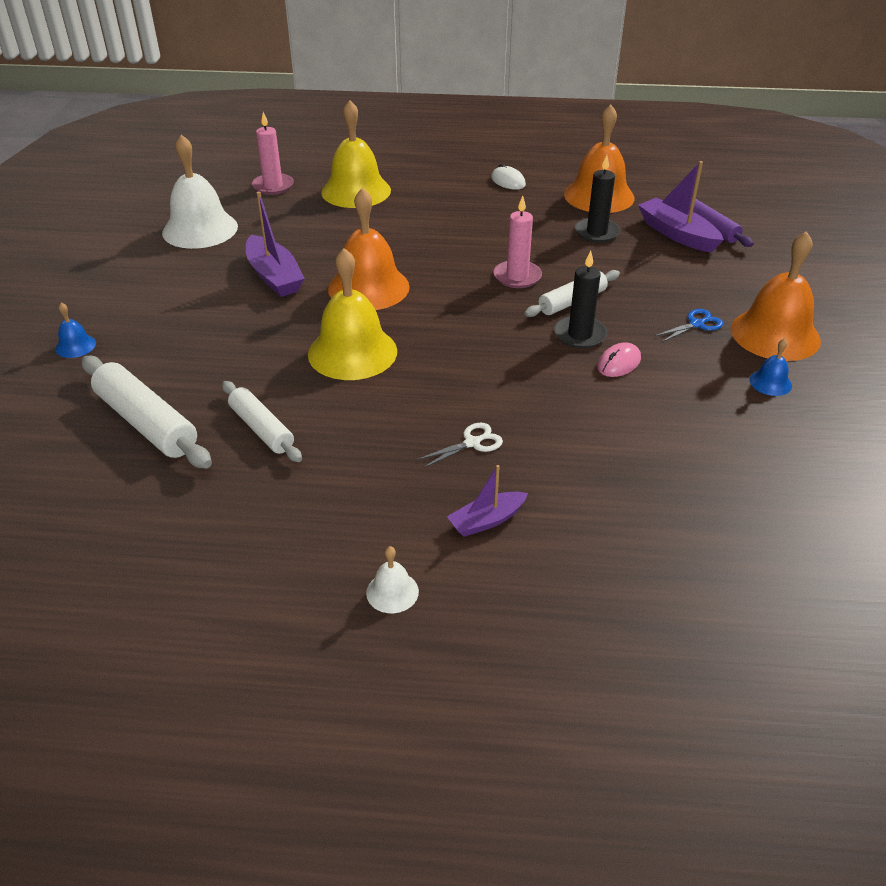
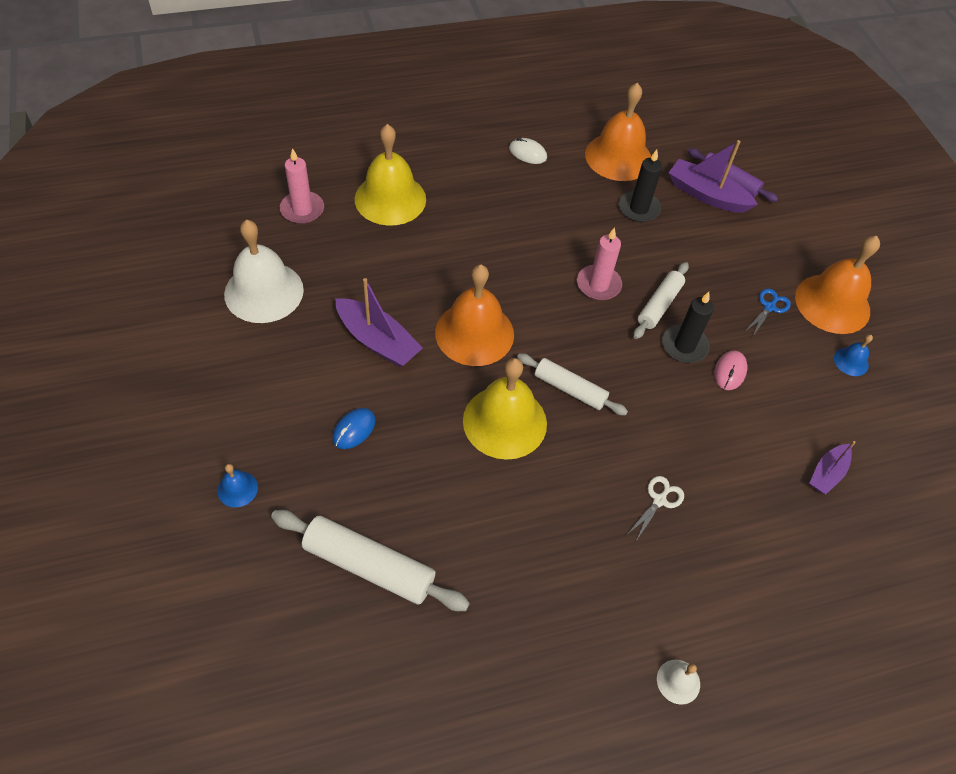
camera: 25 degrees left, 15 degrees up
(207, 329) = (354, 429): none -> blue mouse
(262, 429) = (477, 540): white rolling pin -> white rolling pin (570, 389)
(486, 521) = (711, 582): purple boat -> purple boat (827, 473)

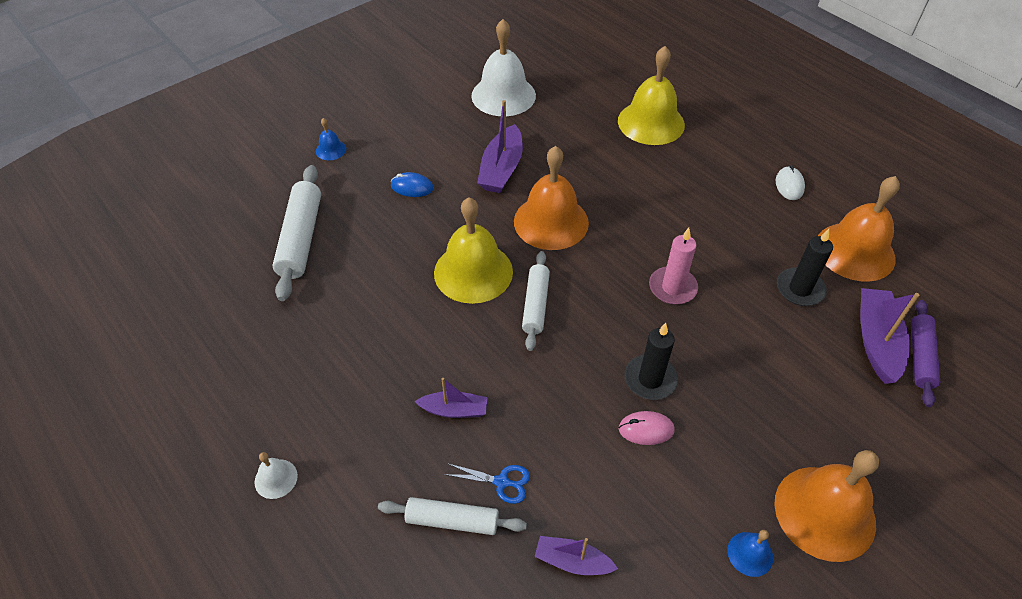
camera: 70 degrees right, 5 degrees down
(302, 209) = (596, 83): pink candle -> none
(659, 305) = (686, 343): white rolling pin -> white rolling pin (452, 521)
(659, 500) = (454, 410): white scissors -> purple boat
(769, 307) = (764, 445): blue scissors -> blue scissors (501, 482)

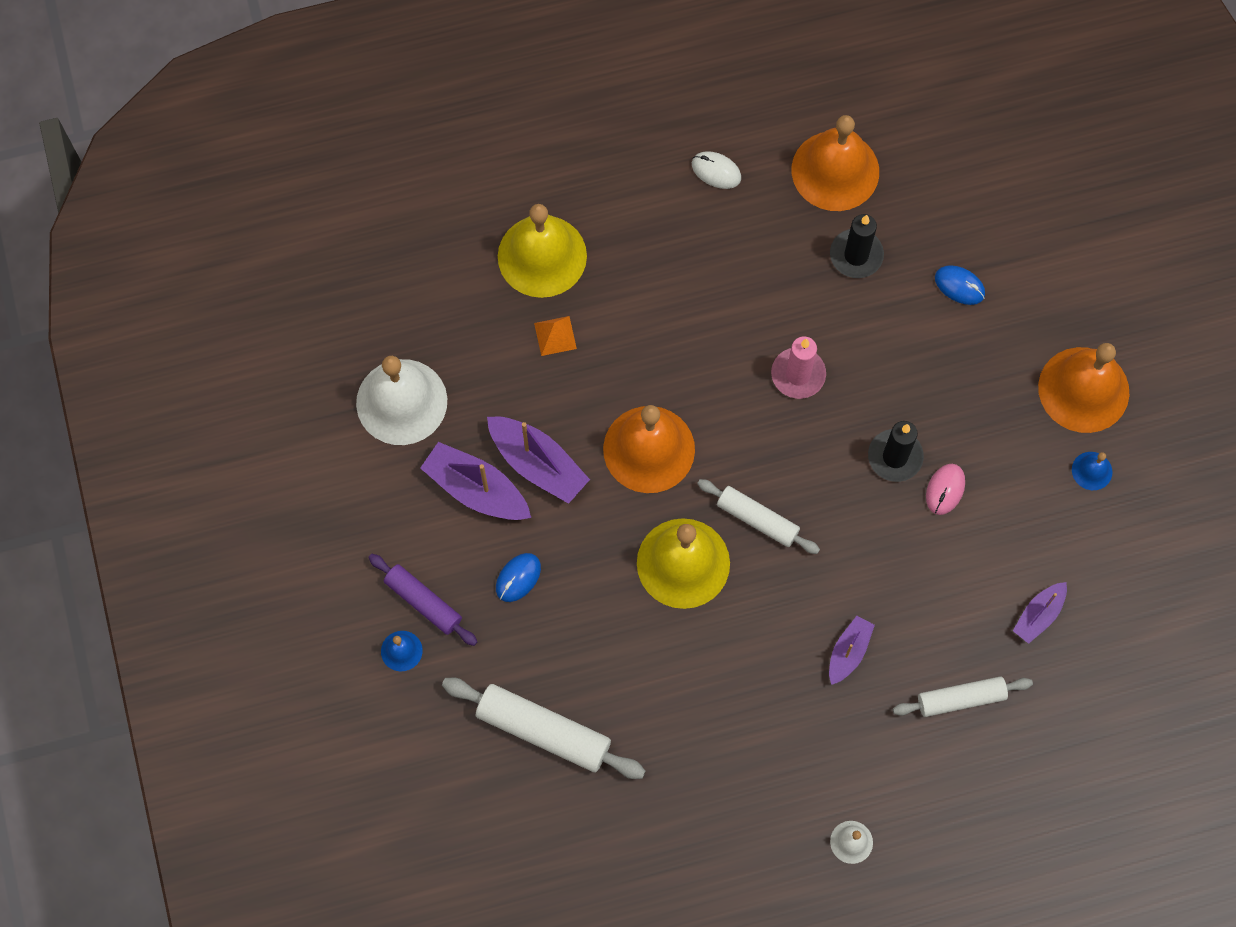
camera: 65 degrees left, 20 degrees up
(452, 521) = (961, 699): white rolling pin -> white rolling pin turned 45 degrees clockwise
(501, 482) = (942, 641): blue scissors -> none
(600, 147) = (555, 335): none -> orange pyramid
(836, 370) = (959, 286): none -> blue mouse
(876, 341) = (945, 228): purple boat -> purple boat (476, 489)
(920, 357) = (978, 203): purple rolling pin -> purple rolling pin (423, 602)

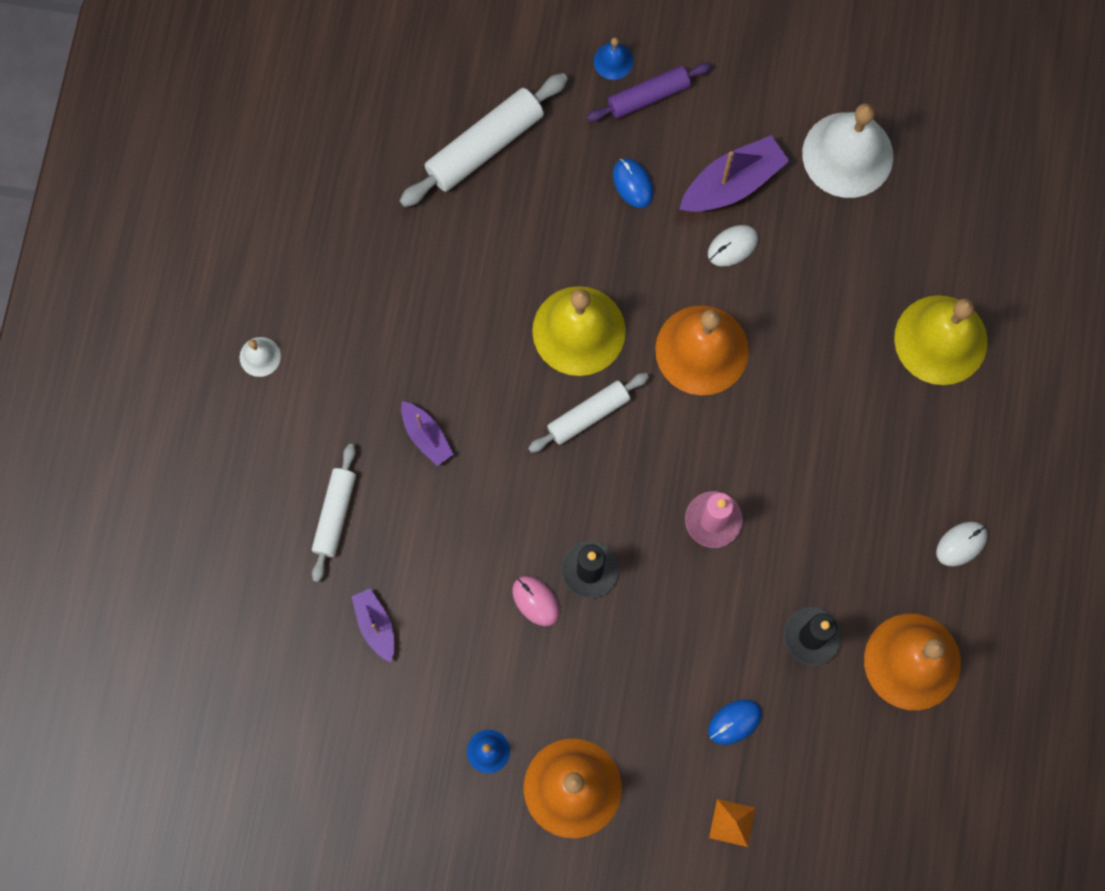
camera: 115 degrees right, 5 degrees up
(538, 464) = (732, 246): purple boat -> white mouse
(555, 335) = (853, 316): orange pyramid -> orange pyramid (732, 822)

